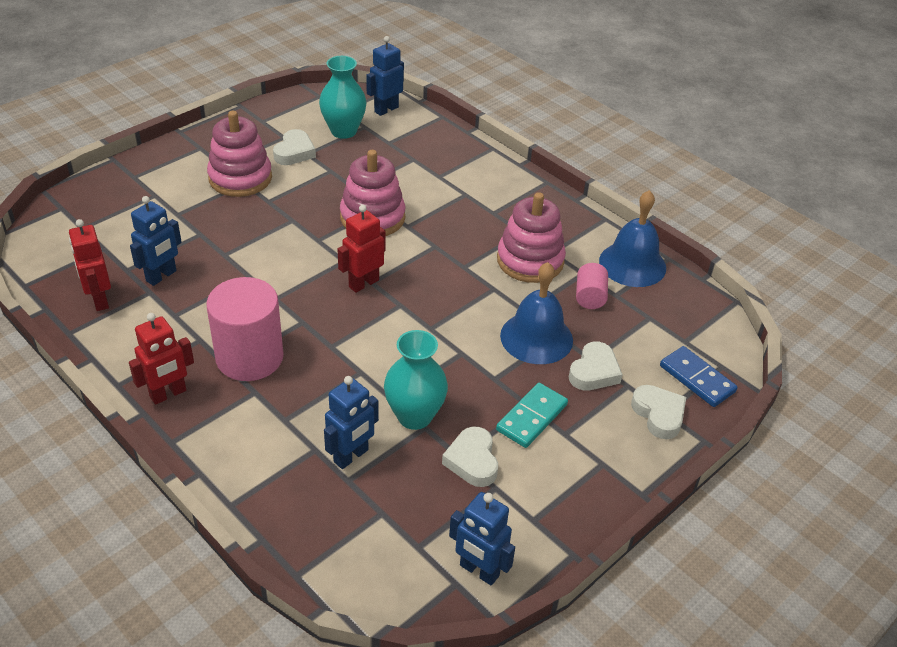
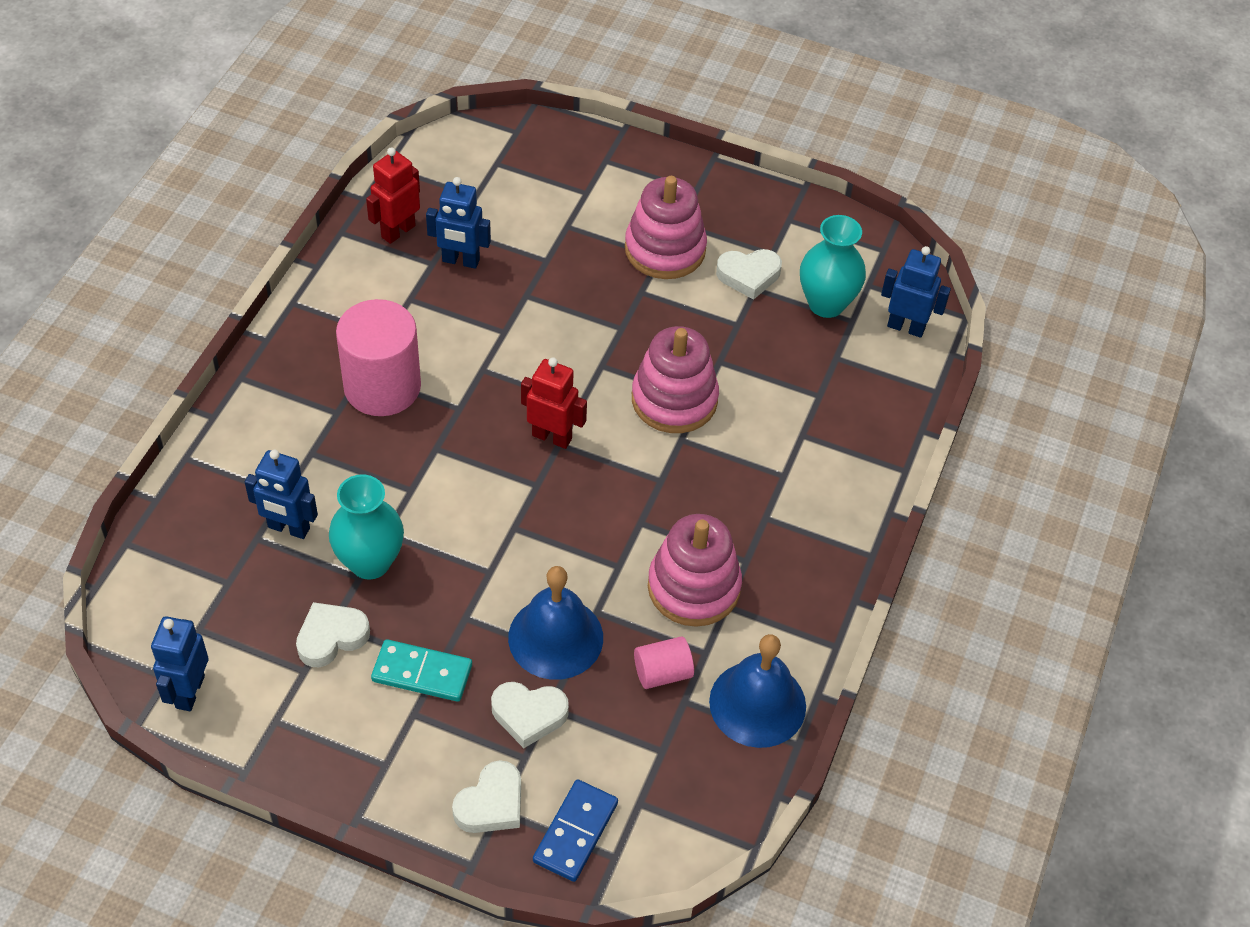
camera: 65 degrees right, 10 degrees up
(168, 394) = (299, 346): red robot -> none

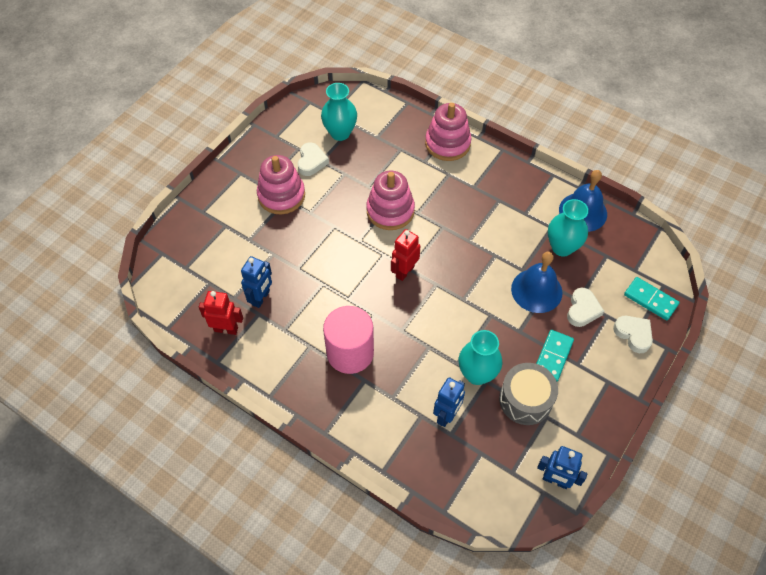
camera: 75 degrees left, 5 degrees up
(331, 637) = (525, 400): white heart -> grey drum
(398, 231) = (226, 329): red robot -> red robot turned 135 degrees clockwise
(575, 832) = (650, 300): blue domino -> turquoise domino
(662, 672) = (562, 247): pink cylinder -> turquoise vase
(693, 587) = (512, 225): pink stacking toy -> pink stacking toy (447, 143)
(906, 327) = (364, 104): blue robot -> none

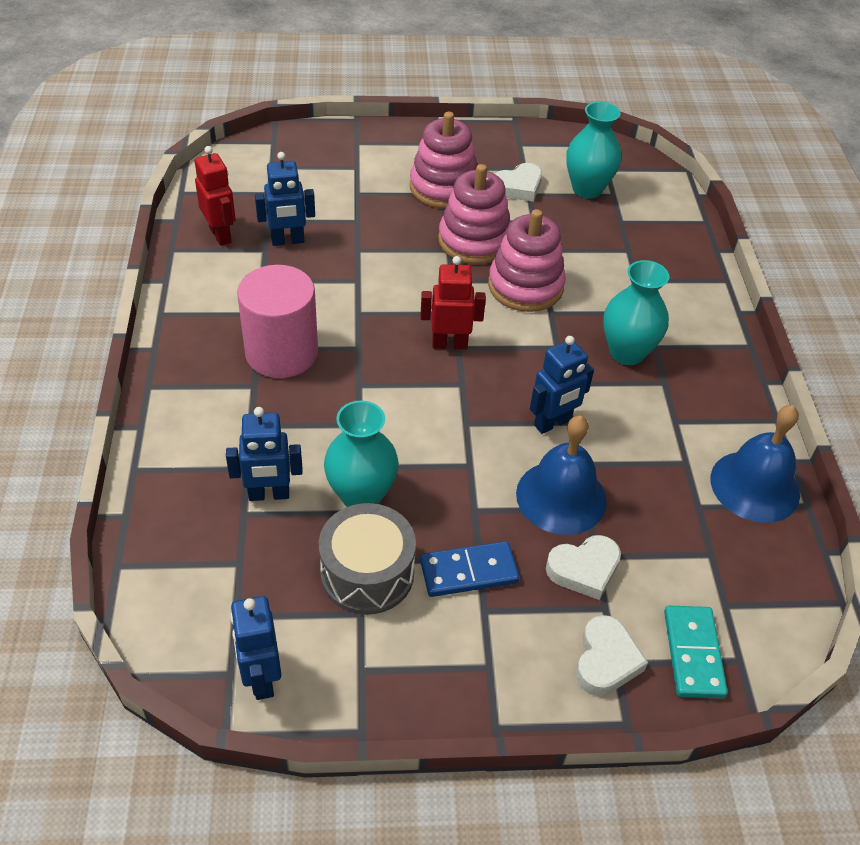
camera: 50 degrees right, 10 degrees down
(447, 143) = (691, 288): pink stacking toy -> pink stacking toy (474, 241)
(490, 263) = (553, 423): none -> blue robot
(553, 356) = (469, 572): turquoise domino -> blue domino
(562, 247) = (665, 491): turquoise vase -> turquoise vase (627, 352)

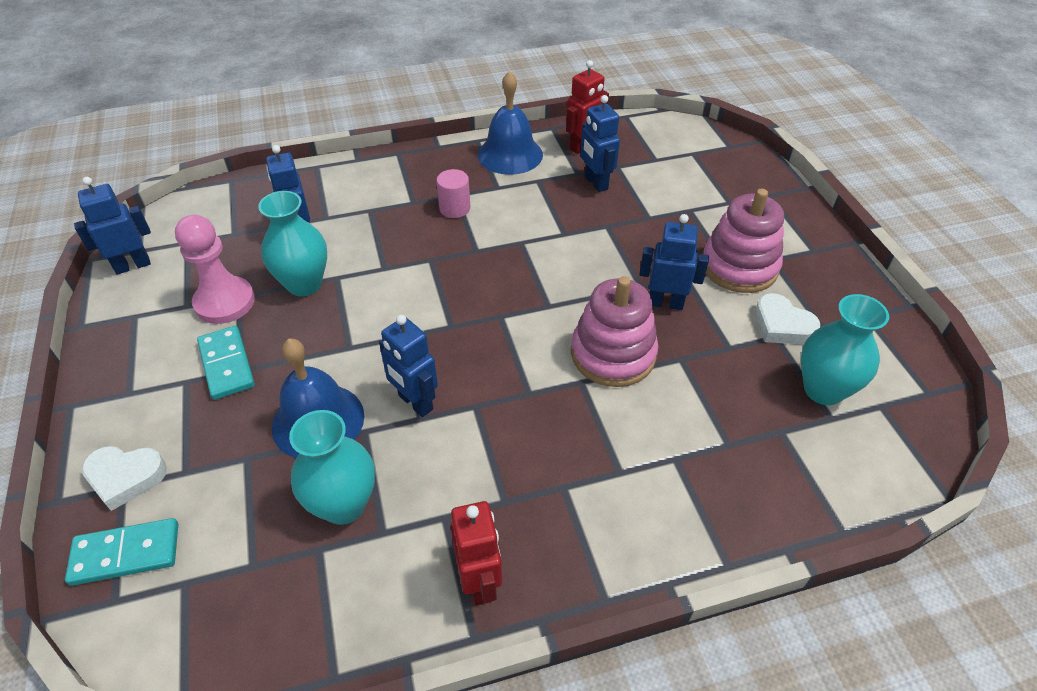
camera: 80 degrees right, 0 degrees up
(281, 353) = (455, 208): pink cylinder -> pink cylinder, size x0.50
(367, 573) = (225, 302): grey drum -> pink pawn
(449, 344) = (502, 308): red robot -> red robot (480, 581)
(469, 572) = (226, 364): blue domino -> turquoise domino
(474, 241) = (665, 303): pink stacking toy -> blue robot
(584, 569) = (229, 449): white heart -> none
(627, 352) = (542, 458): turquoise vase -> turquoise vase (344, 505)
(755, 486) = (356, 611): blue bell -> blue bell (510, 154)

